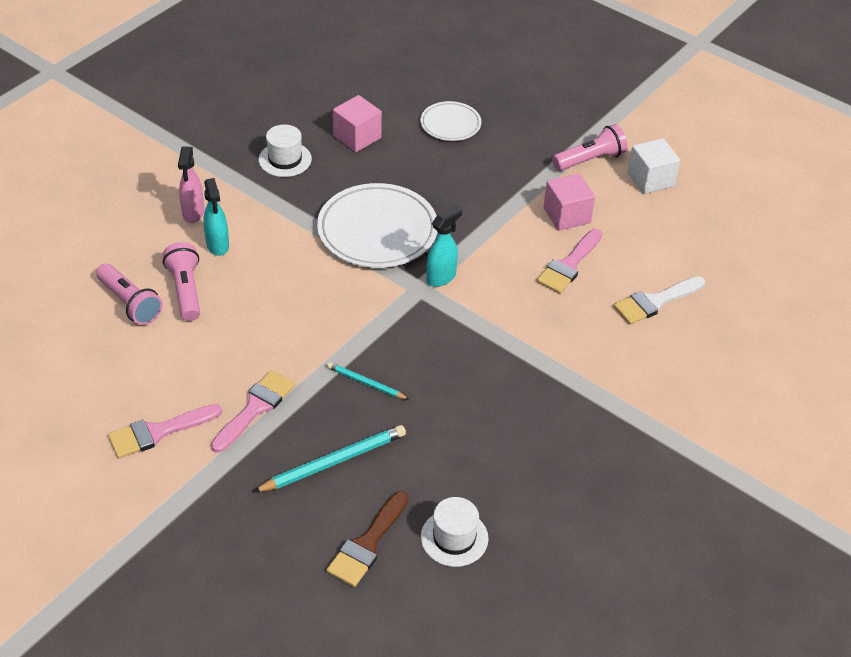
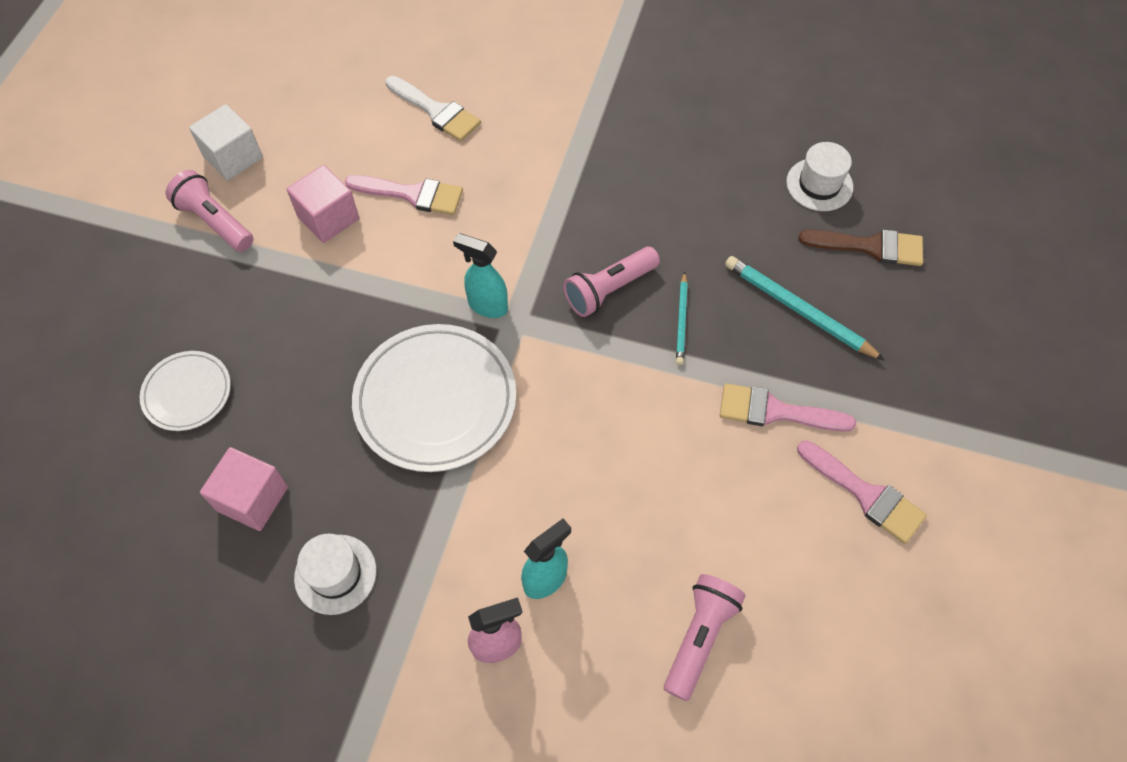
camera: 110 degrees left, 15 degrees up
(186, 290) = (643, 578): pink flashlight -> pink flashlight (609, 289)

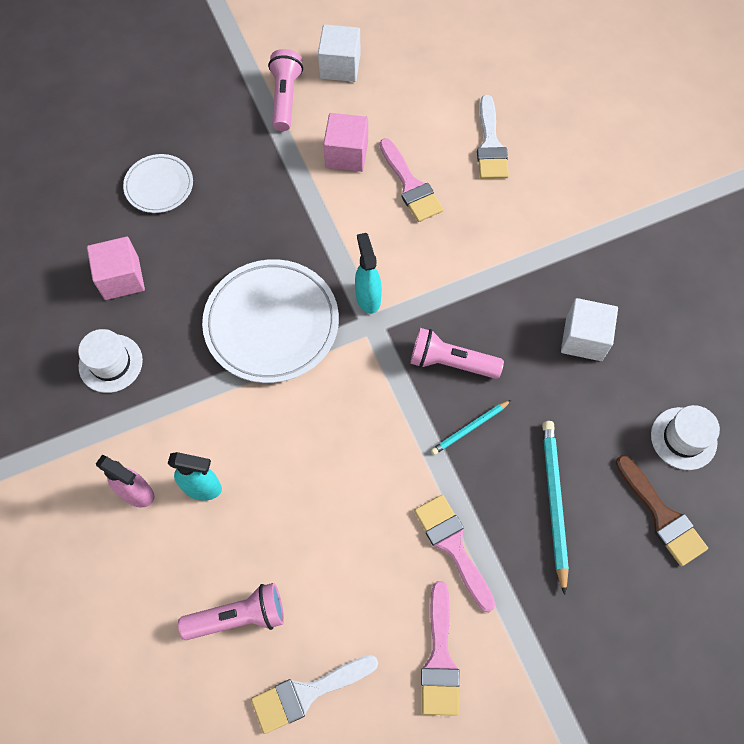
camera: 50 degrees right, 5 degrees up
(676, 183) = (584, 339): none -> white cube
(817, 627) = (307, 693): none -> white brush

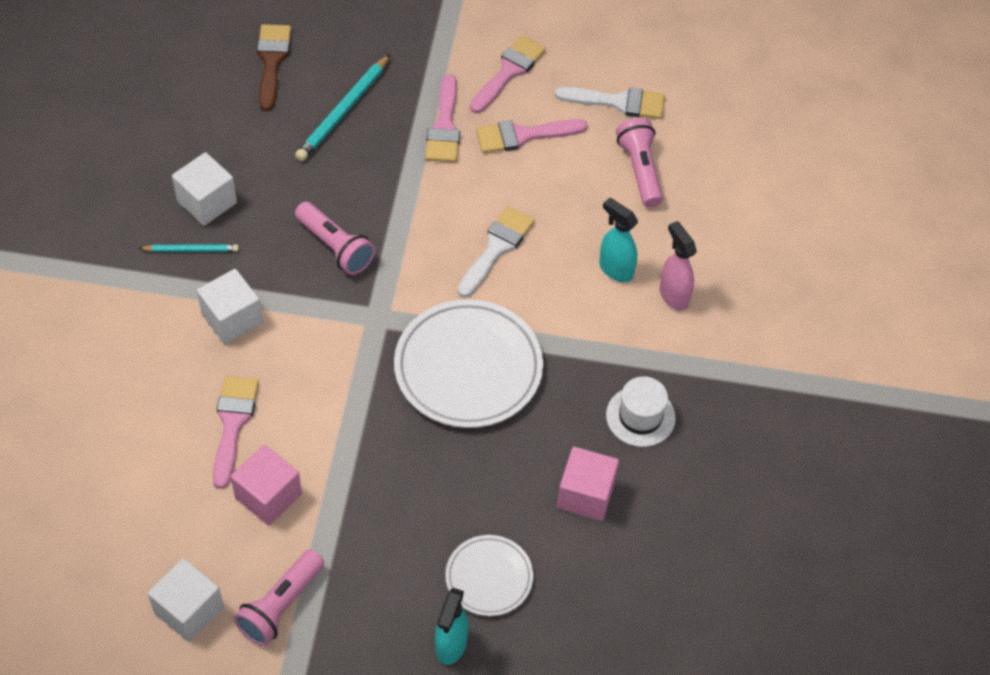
camera: 150 degrees left, 10 degrees down
(238, 616) = (640, 170): pink flashlight -> pink flashlight turned 60 degrees clockwise
(368, 297) = (362, 340): turquoise spray bottle -> turquoise spray bottle (451, 646)
(374, 585) = (523, 135): none -> pink brush
(470, 428) = (363, 192): turquoise pencil -> turquoise pencil (191, 250)
(477, 257) = (232, 319): none -> white cube
(490, 144) = (116, 419): white brush -> white brush (496, 248)
(683, 438) = (203, 95): white hat -> none

